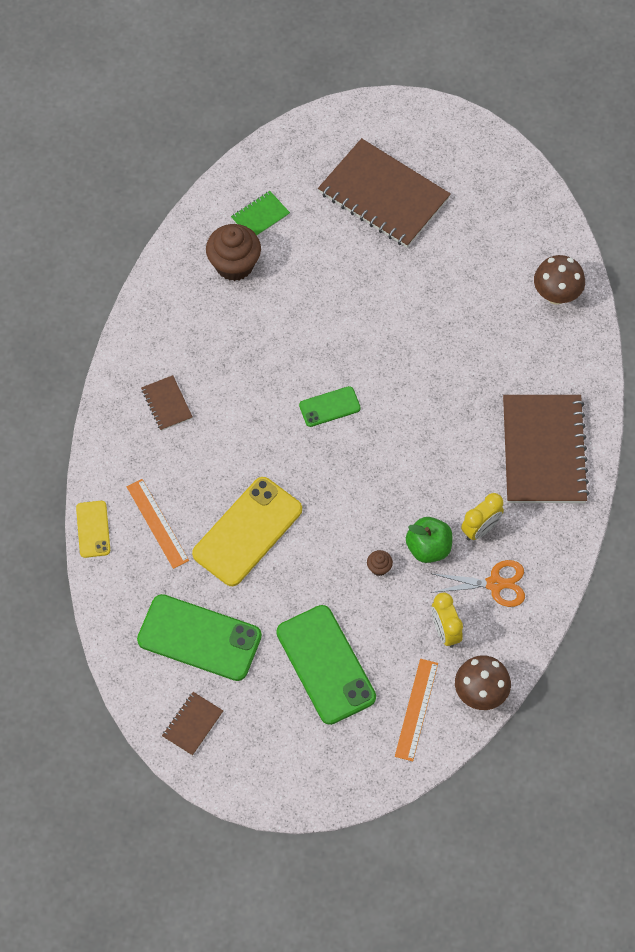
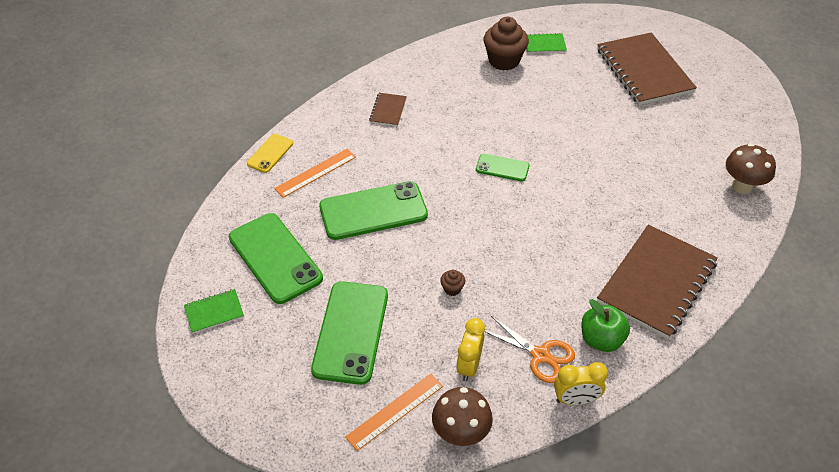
camera: 35 degrees right, 15 degrees down
(157, 523) = (316, 173): orange ruler -> orange ruler turned 45 degrees clockwise
(192, 724) = (214, 312): brown notebook -> green notebook
(247, 532) = (373, 211): yellow phone -> green phone
(428, 548) = (504, 297): green apple -> green apple (601, 339)
(480, 529) = (559, 308): yellow clock -> yellow clock (575, 399)

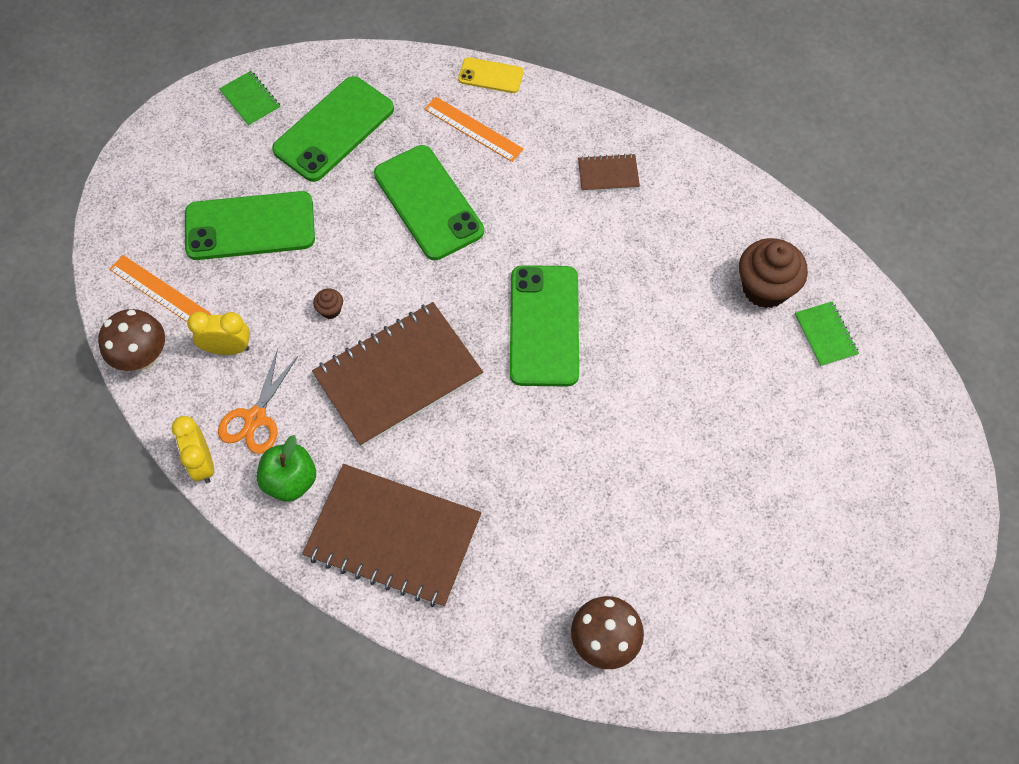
camera: 75 degrees right, 15 degrees up
(502, 168) = (544, 326): green phone -> green phone, size x1.92
(644, 71) = (818, 482): brown notebook -> brown notebook (398, 375)

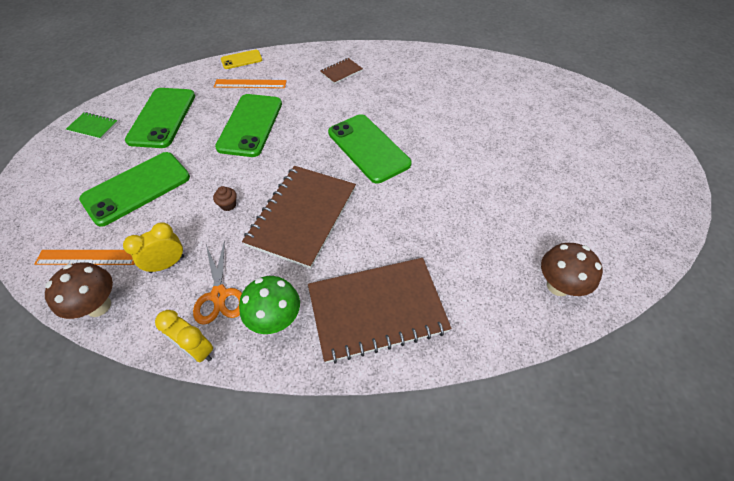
camera: 35 degrees left, 10 degrees down
(290, 481) = (275, 319): green apple -> green mushroom
(428, 203) = (250, 125): green phone -> green phone turned 75 degrees clockwise
(765, 288) = (462, 81): brown cupcake -> none
(825, 335) = (508, 85): green notebook -> none

